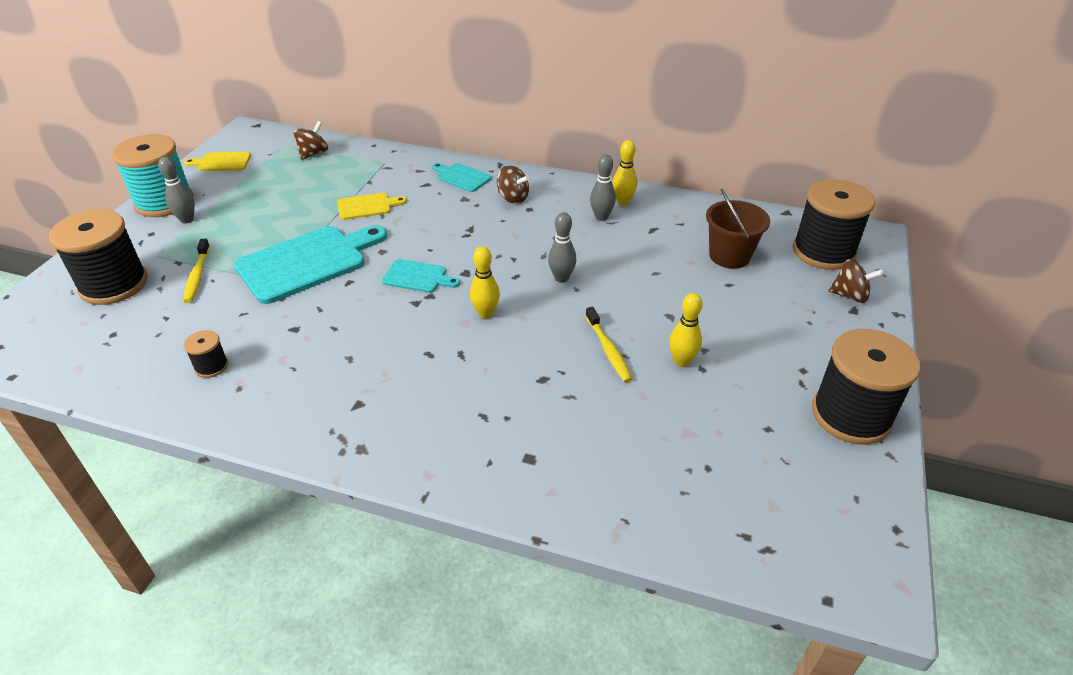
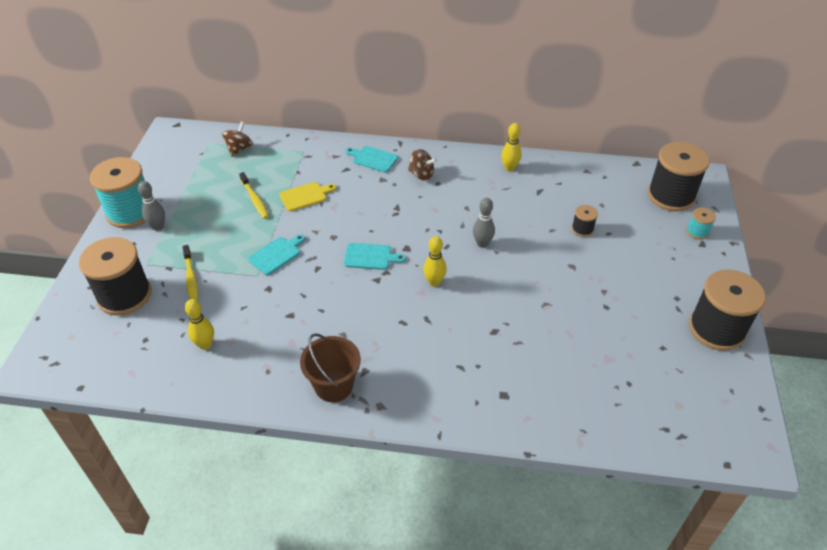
camera: 10 degrees left, 5 degrees up
(211, 366) = (238, 356): black spool -> black spool (582, 229)
(221, 162) = (162, 166): yellow cutting board -> none
(307, 262) = (276, 254): turquoise cutting board -> turquoise cutting board, size x0.50
(601, 217) = (497, 184): grey bowling pin -> none
(608, 350) = (535, 301): yellow toothbrush -> yellow toothbrush (255, 199)
(681, 361) = (590, 303): yellow bowling pin -> yellow bowling pin (205, 345)
(729, 256) = (603, 208): brown bucket -> brown bucket (334, 386)
(850, 296) = (697, 232): brown spinning top -> turquoise spool

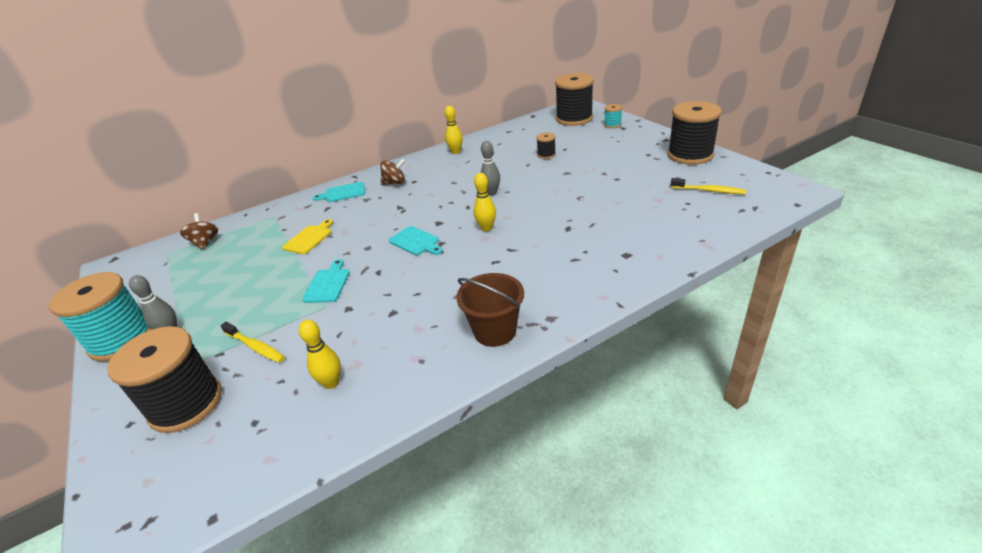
camera: 35 degrees left, 10 degrees down
(255, 199) = (261, 263): yellow toothbrush -> yellow toothbrush (709, 191)
(370, 257) = (416, 242): turquoise cutting board -> turquoise cutting board turned 75 degrees clockwise

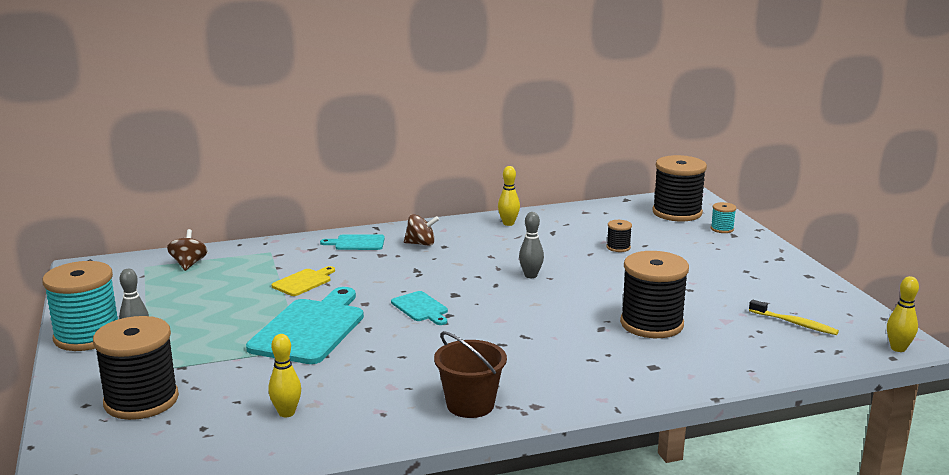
camera: 10 degrees right, 15 degrees down
(255, 347) = (219, 368): yellow toothbrush -> none
(328, 284) = (310, 329): turquoise cutting board -> turquoise cutting board, size x2.01
(486, 228) = (507, 310): yellow bowling pin -> yellow bowling pin (898, 348)
(690, 155) = (798, 281): black spool -> black spool (651, 324)

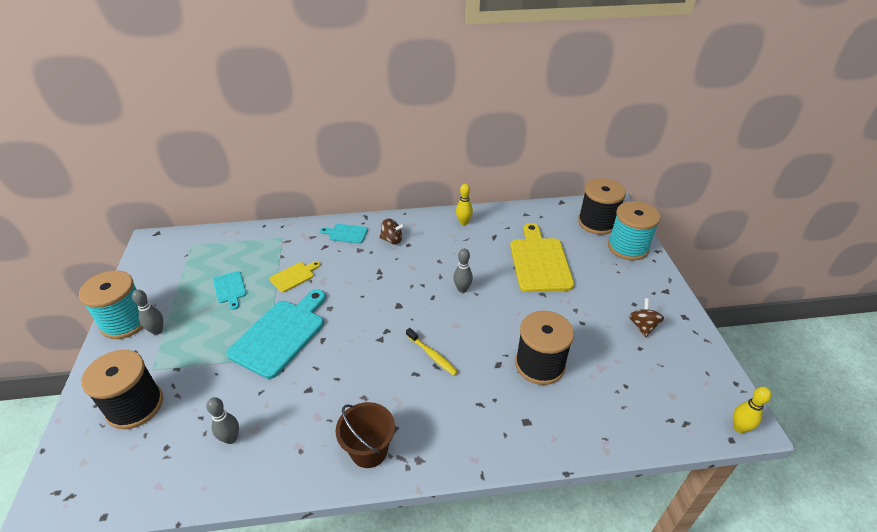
camera: 10 degrees right, 20 degrees up
(189, 264) = (222, 245): brown spinning top -> brown spinning top (642, 326)
(286, 413) = (231, 438): yellow bowling pin -> grey bowling pin
(421, 308) = (368, 319): turquoise cutting board -> turquoise cutting board (230, 289)
(618, 247) = (539, 261): black spool -> yellow cutting board
(722, 229) = (628, 247): turquoise spool -> turquoise spool, size x2.23
(794, 323) = (657, 380): yellow toothbrush -> yellow toothbrush (432, 355)

